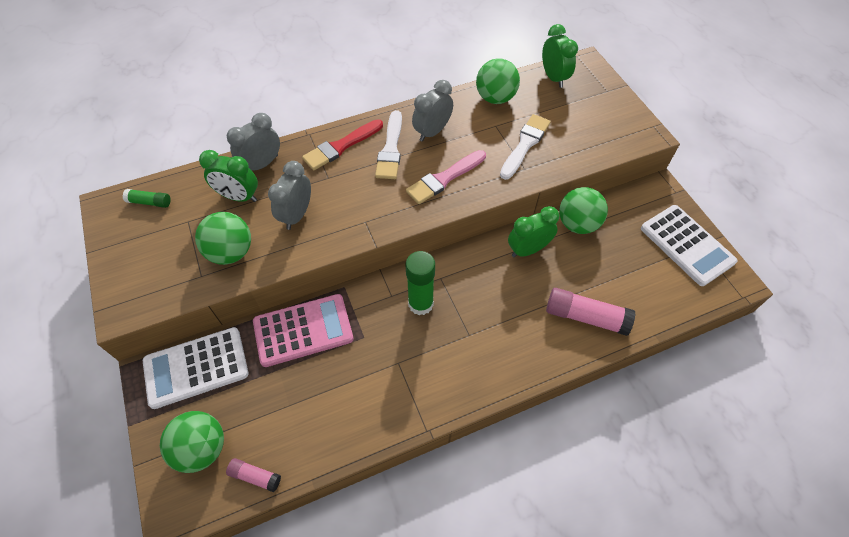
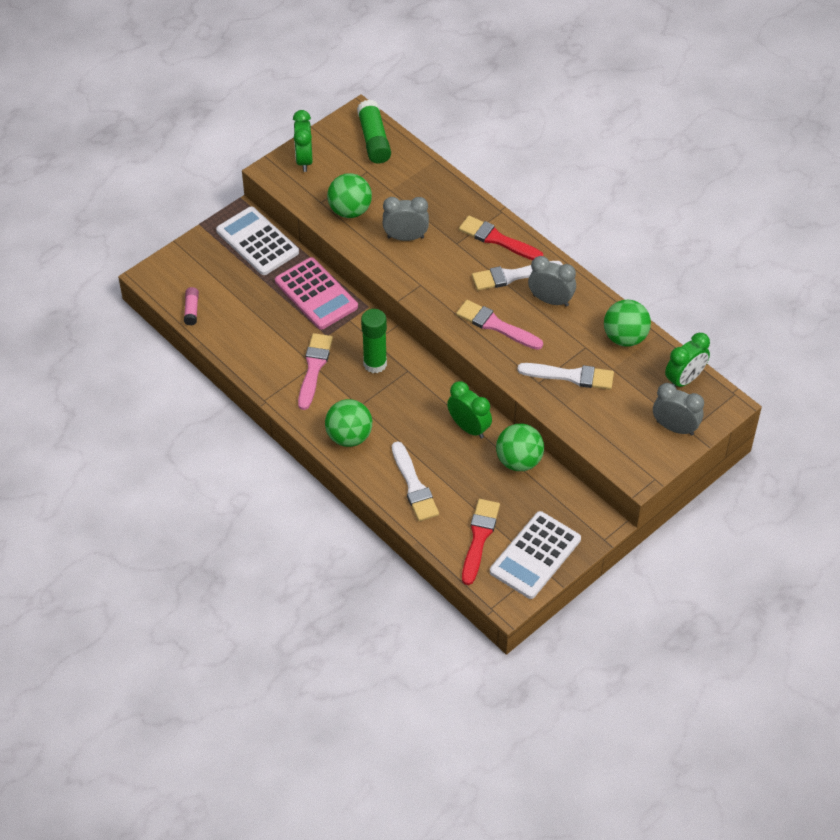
camera: 70 degrees right, 5 degrees down
(150, 202) = (374, 139): green glue stick -> green glue stick, size x1.82
(202, 448) = (199, 272): green ball -> green ball (349, 436)
(239, 197) = (406, 192): green clock -> green clock (304, 160)
(262, 164) = (448, 193): grey clock -> grey clock (675, 428)
(402, 363) = (314, 368): none -> pink brush
(585, 317) = (414, 486): pink glue stick -> white brush
(660, 281) = (479, 538): none -> red brush

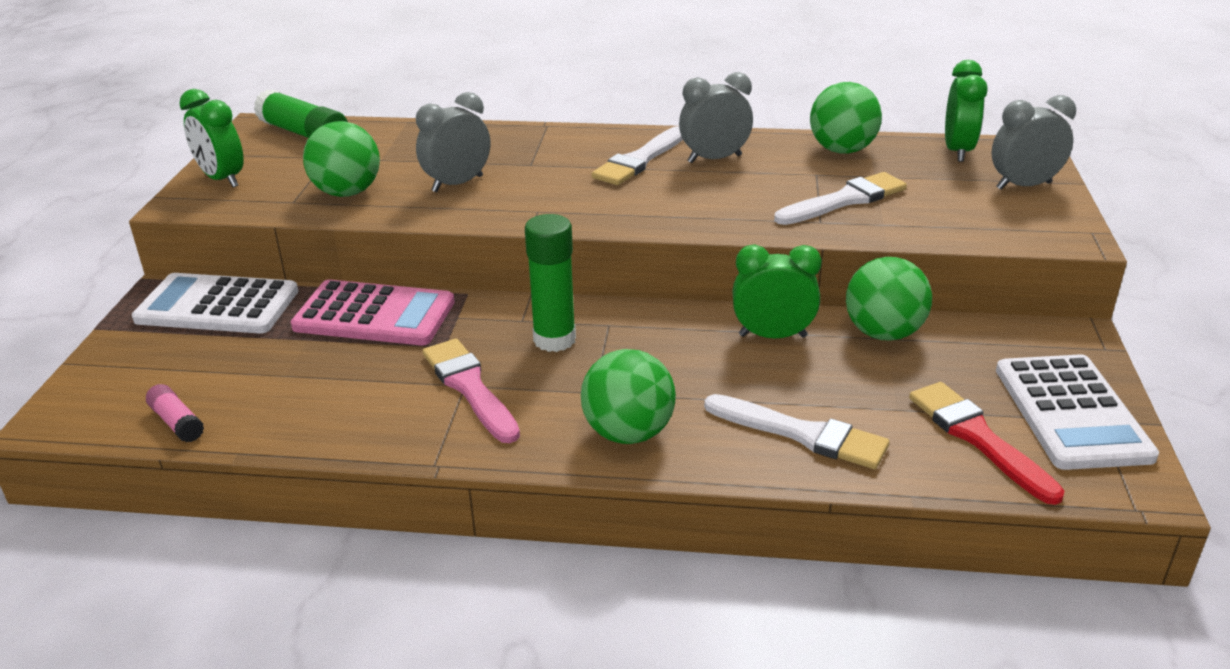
camera: 40 degrees left, 20 degrees down
(496, 325) = (687, 201): pink brush -> none
(497, 239) = (576, 143): red brush -> none

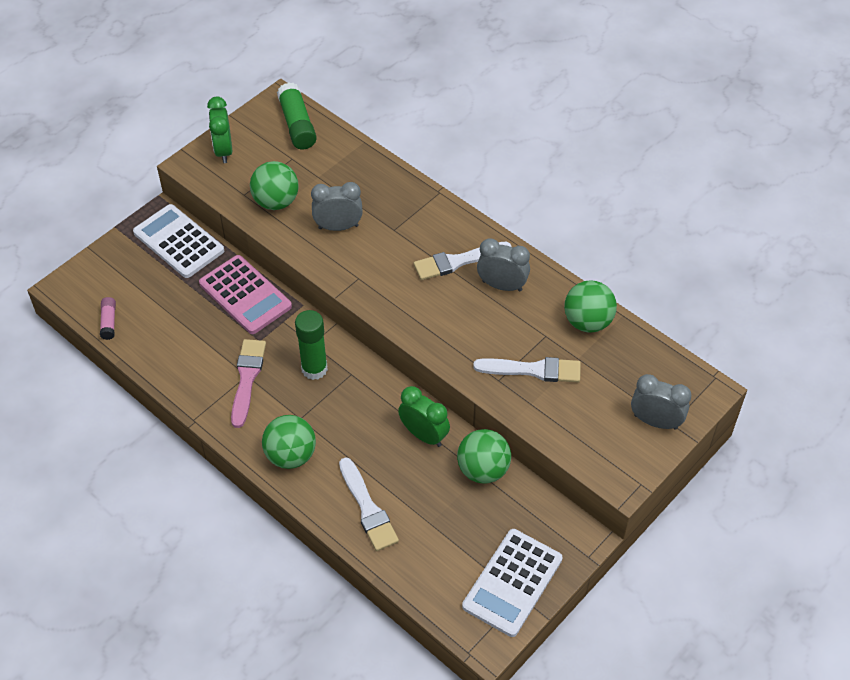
camera: 35 degrees right, 20 degrees up
(957, 151) = (658, 365): green clock -> none
(978, 438) = (447, 566): red brush -> none

